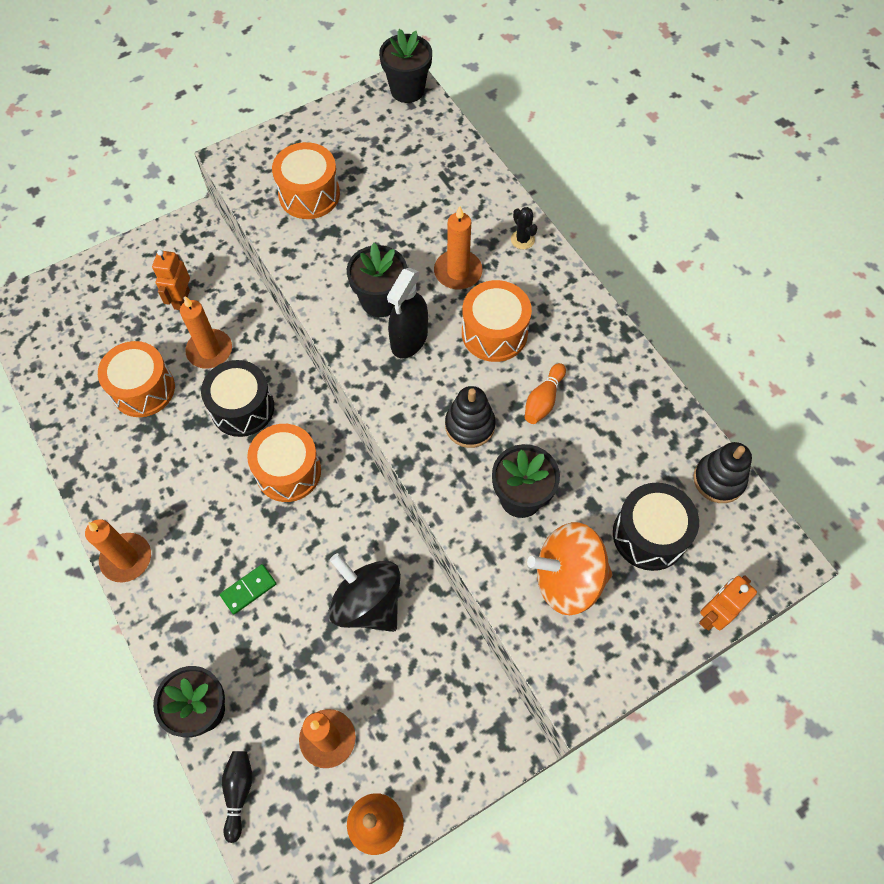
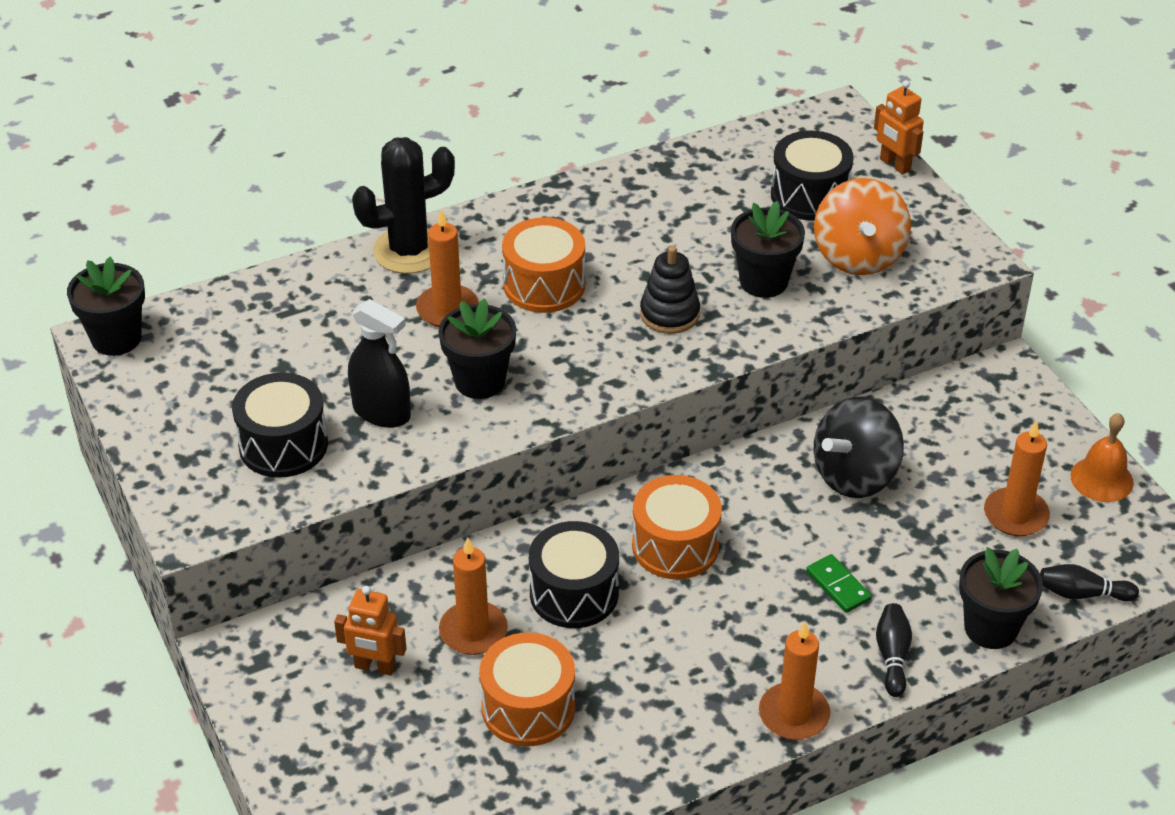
camera: 85 degrees left, 20 degrees down
(177, 630) = (892, 656): none -> black bowling pin
(309, 194) = (283, 445): orange drum -> black drum
(409, 339) = (543, 357): black spray bottle -> black spray bottle (381, 412)
(522, 240) = (409, 251): black cactus -> black cactus, size x2.34
(543, 400) = (641, 254): orange bowling pin -> none
(718, 480) = (749, 142): black stacking toy -> none

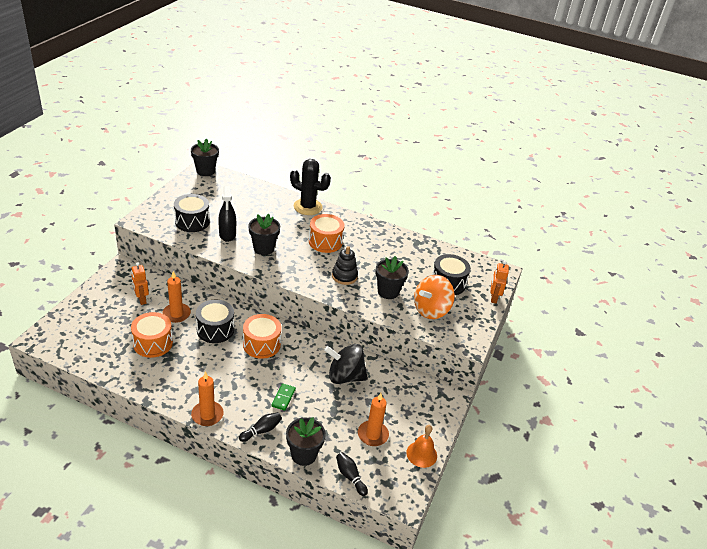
camera: 45 degrees right, 5 degrees down
(447, 309) = (289, 227): orange candle -> none

